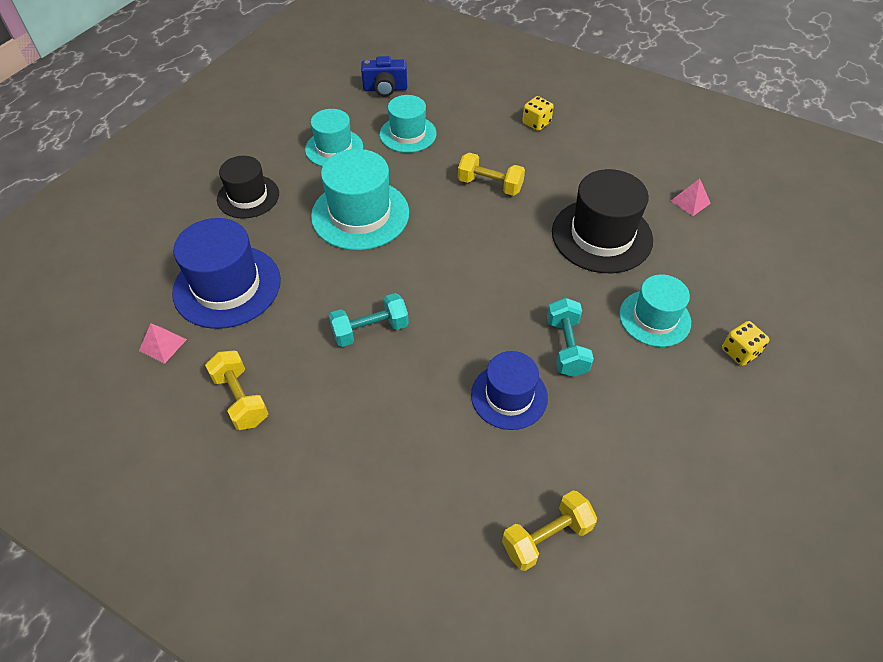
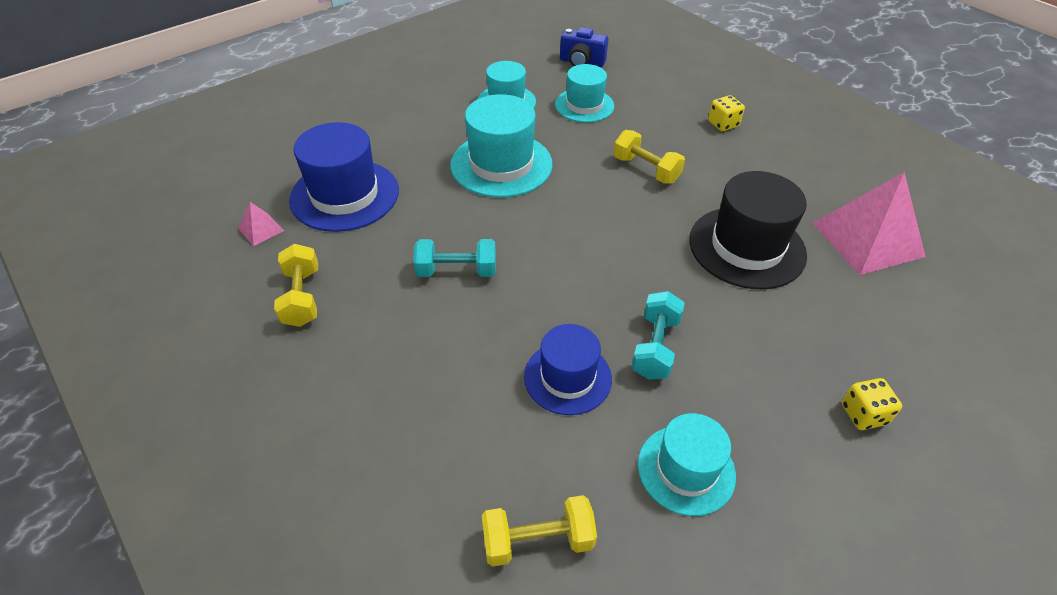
camera: 20 degrees right, 5 degrees down
(248, 196) = (405, 124): black hat -> none
(654, 318) = (772, 347): turquoise hat -> turquoise hat (686, 469)
(690, 202) = (867, 239): pink pyramid -> pink pyramid, size x2.31

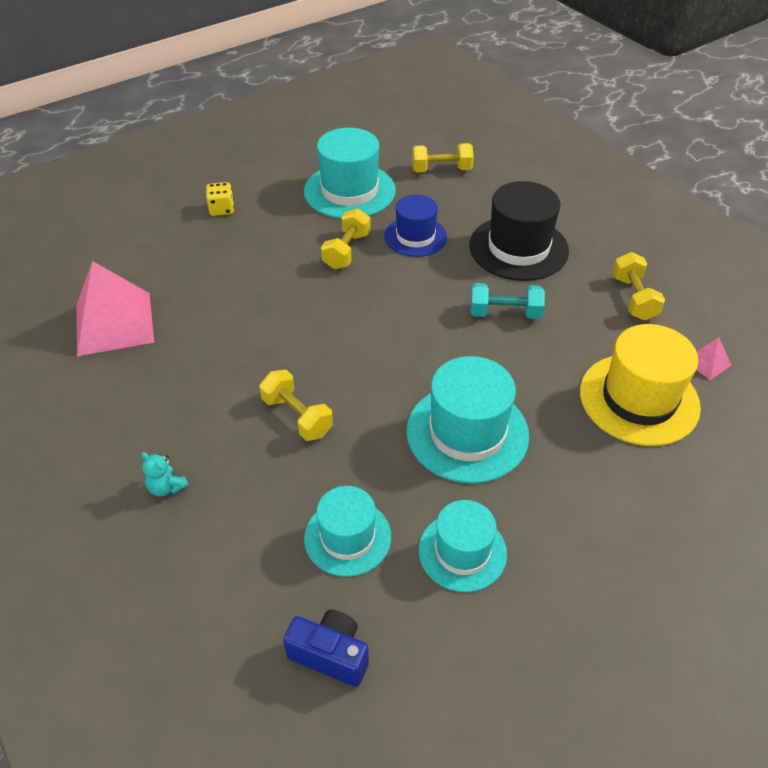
camera: 175 degrees left, 0 degrees up
(344, 195) = (639, 399): blue hat -> yellow hat
(655, 347) = (347, 251): turquoise dumbbell -> yellow dumbbell
(686, 469) = (349, 191): turquoise hat -> turquoise hat, size x1.55
(723, 124) = (167, 487): yellow dice -> turquoise teddy bear
(747, 247) = (233, 321): black hat -> black hat (518, 248)

